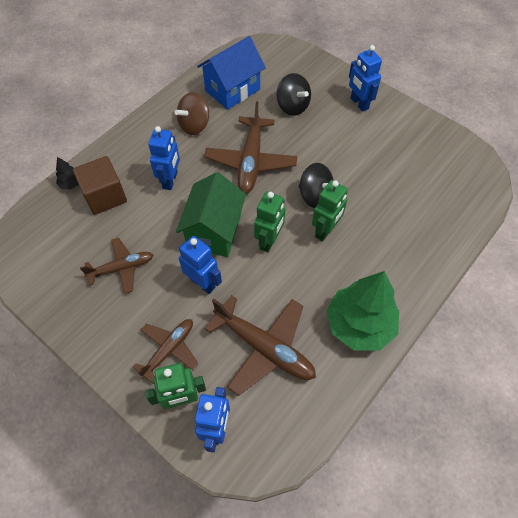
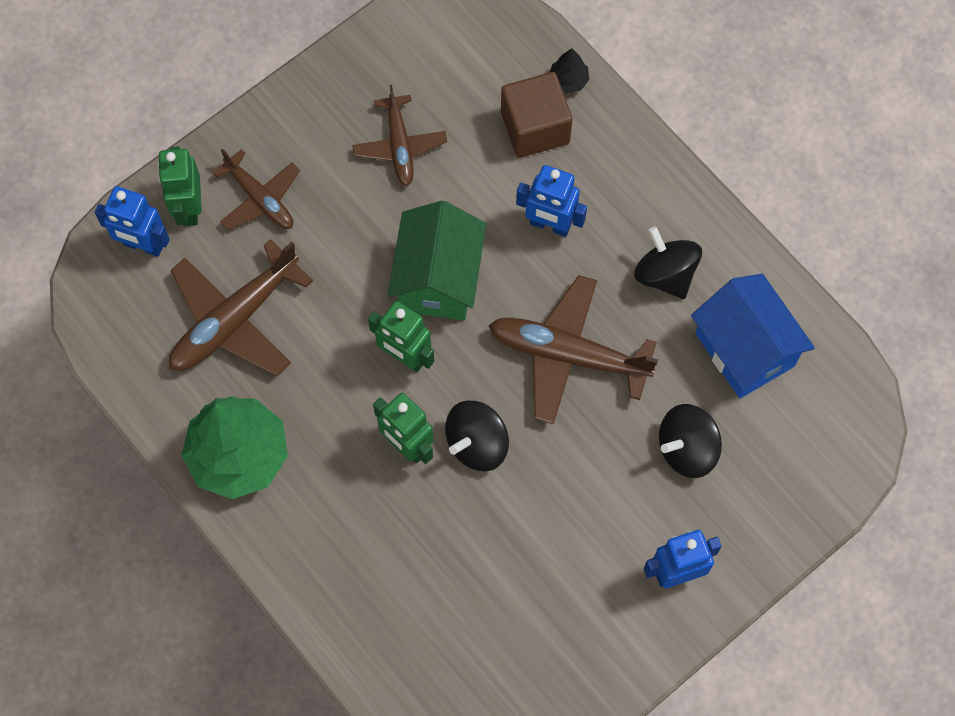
camera: 100 degrees right, 10 degrees up
(194, 125) = (665, 274): brown spinning top -> black spinning top
(203, 283) = (352, 252): blue robot -> none
(214, 231) = (438, 279): green house -> green house turned 75 degrees clockwise

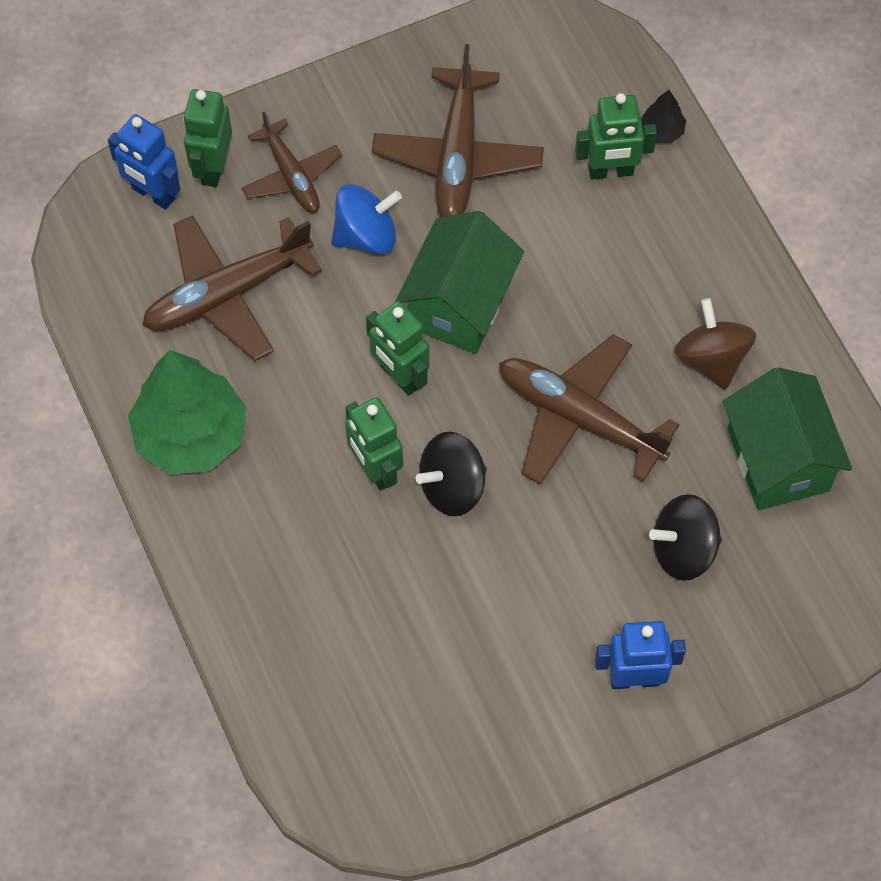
camera: 15 degrees right, 5 degrees down
(340, 237) = (366, 235): none -> blue spinning top
(399, 146) = (457, 156): brown plane -> brown plane, size x1.61
(535, 128) = (611, 171): brown cube -> green robot
(550, 225) = (598, 277): blue robot -> none
(665, 274) = (711, 359): black spinning top -> brown spinning top
(744, 349) = (778, 460): blue house -> green house

